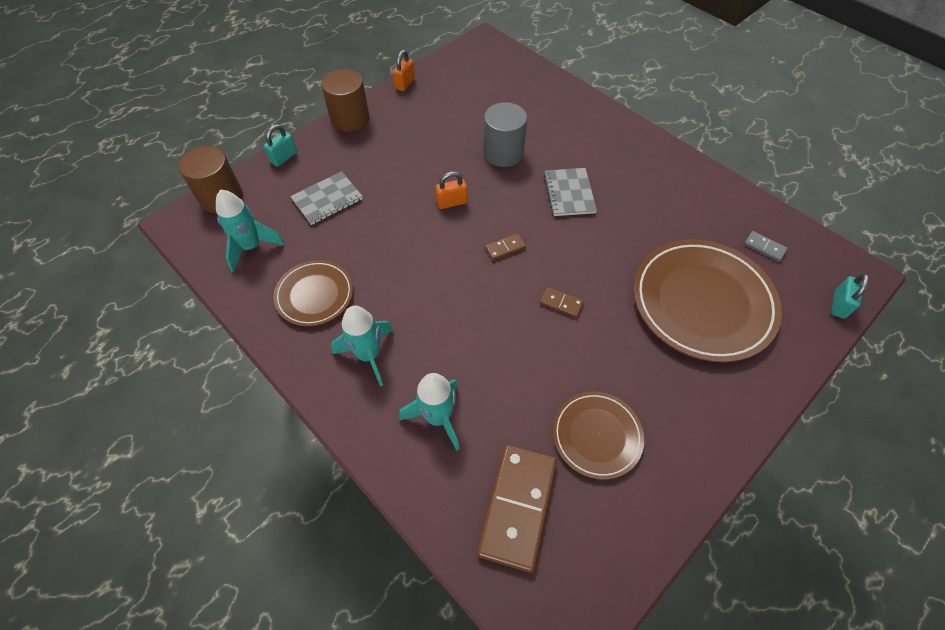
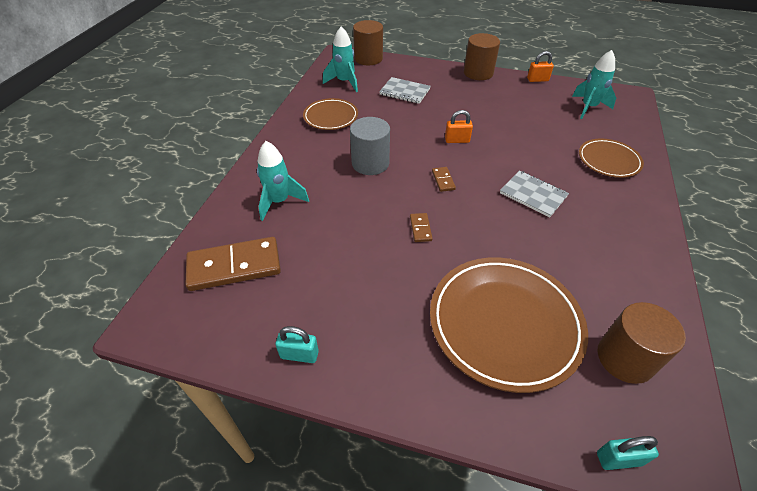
camera: 60 degrees right, 10 degrees down
(284, 157) = (419, 64): turquoise padlock -> turquoise padlock (299, 355)
(368, 355) = (304, 154): turquoise rocket -> turquoise rocket (588, 107)
(451, 202) = (457, 140): orange padlock -> orange padlock turned 45 degrees counterclockwise
(503, 153) = (531, 146): grey cylinder -> grey cylinder (370, 163)
(505, 248) = (443, 180): brown domino -> brown domino turned 45 degrees clockwise
(569, 193) = (533, 195): grey notebook -> grey notebook turned 75 degrees clockwise
(596, 436) = (316, 292): brown plate -> brown plate (608, 161)
(764, 247) = (625, 358): grey domino -> brown cylinder

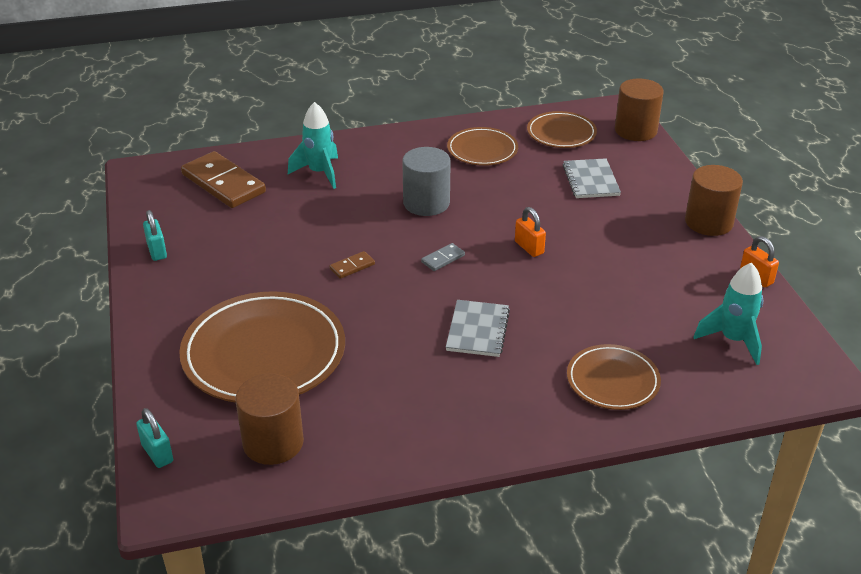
camera: 60 degrees right, 10 degrees down
(344, 82) = (561, 133): turquoise rocket -> brown plate
(443, 180) = (443, 259): brown domino -> grey domino

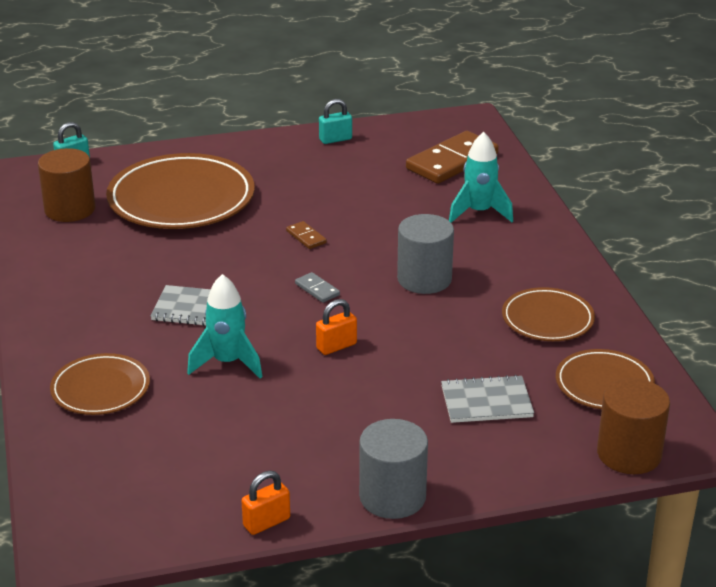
camera: 90 degrees right, 5 degrees down
(709, 222) = (392, 497): brown cylinder -> grey cylinder
(733, 340) = (148, 484): turquoise rocket -> turquoise rocket (228, 363)

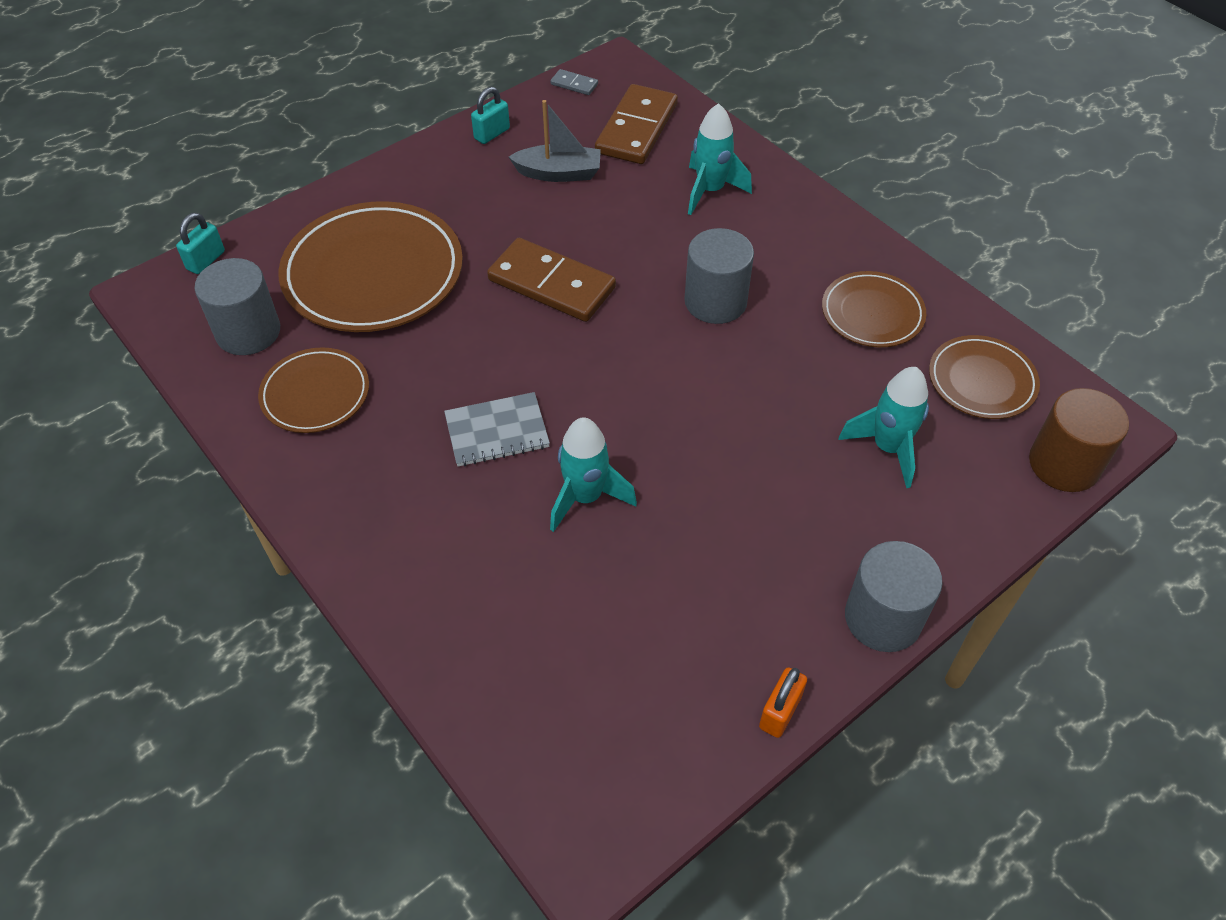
camera: 25 degrees left, 20 degrees up
(70, 209) = (248, 332): brown cylinder -> grey cylinder
(100, 389) = (466, 593): brown plate -> brown plate (315, 394)
(306, 237) = (552, 284): brown domino -> brown domino, size x2.30
(317, 289) = (613, 355): grey domino -> grey domino (574, 84)
(336, 346) = (687, 429): orange padlock -> none
(367, 174) = (559, 173): none -> grey boat
(486, 402) = (888, 448): grey notebook -> turquoise rocket

